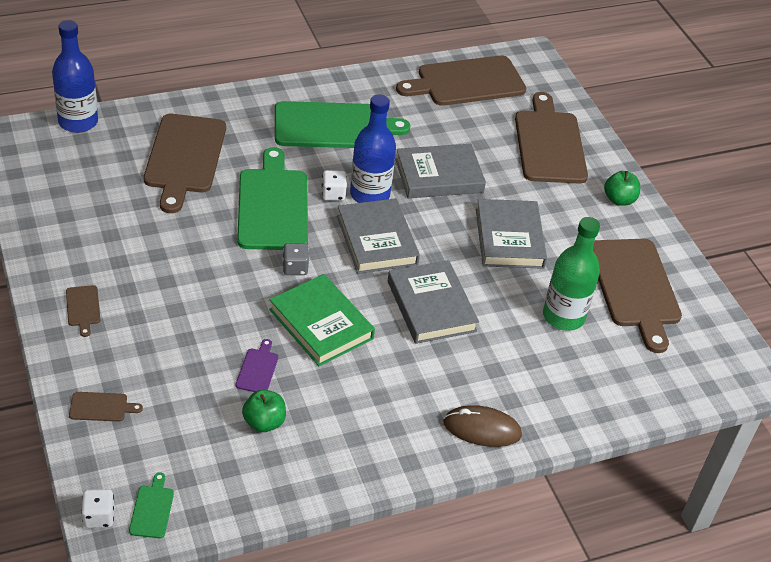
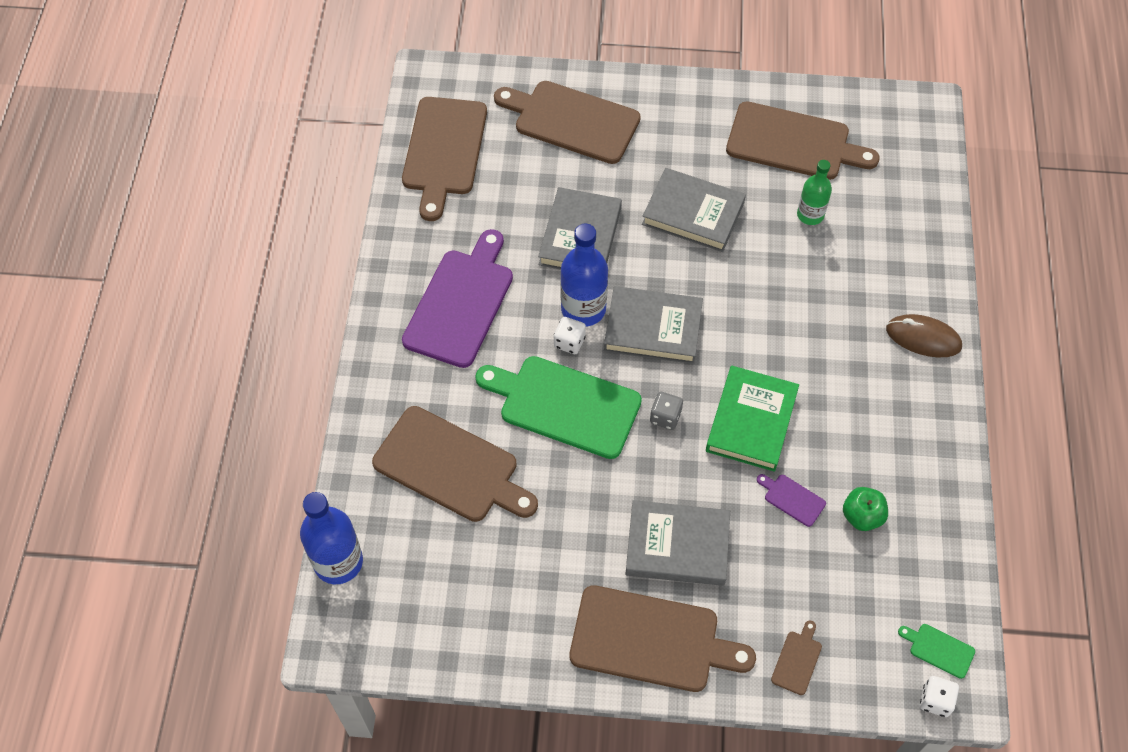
camera: 60 degrees left, 15 degrees up
(83, 308) = (651, 640): brown cutting board -> brown cutting board, size x2.40
(321, 324) = (751, 421): green book -> green book turned 60 degrees counterclockwise
(332, 126) = (460, 303): green cutting board -> purple cutting board
(431, 306) = (760, 317): grey book -> grey book (677, 546)
(482, 429) = (923, 338): brown mouse -> brown mouse turned 75 degrees clockwise
(563, 316) = (810, 215): green bottle -> green bottle, size x0.63
(619, 200) = (675, 101): green apple -> none

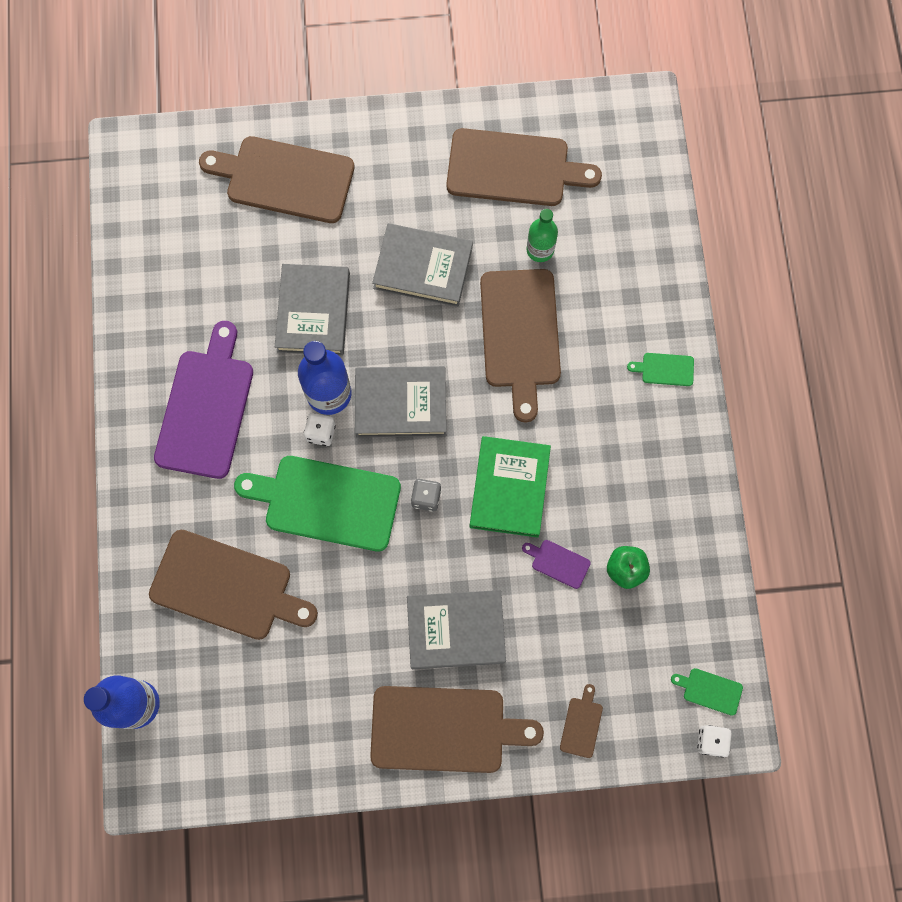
camera: 10 degrees left, 15 degrees up
(444, 151) = (159, 236): brown cutting board -> brown cutting board (520, 334)
(923, 338) = (665, 369): brown mouse -> green cutting board

